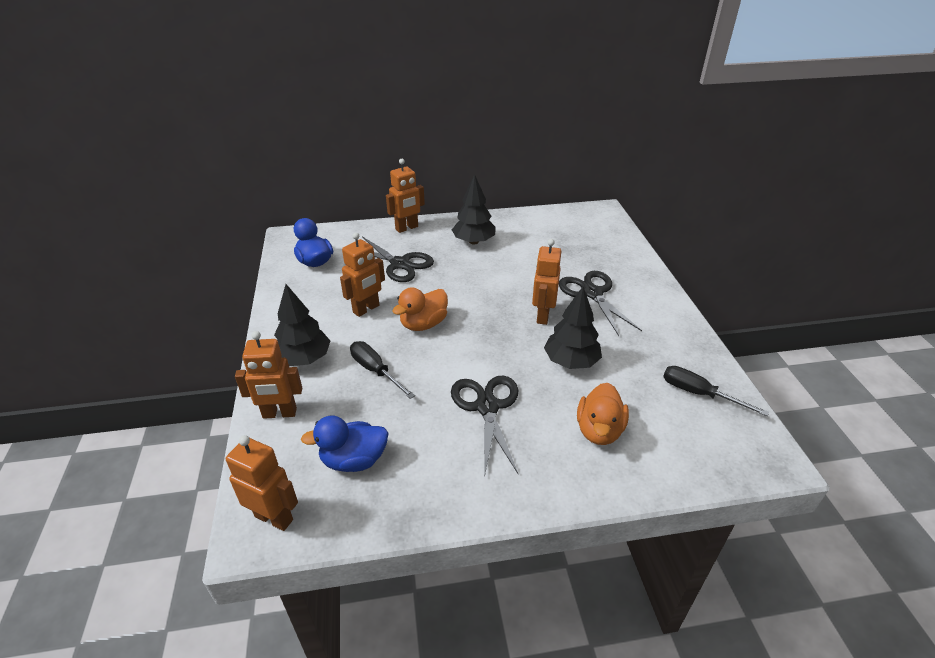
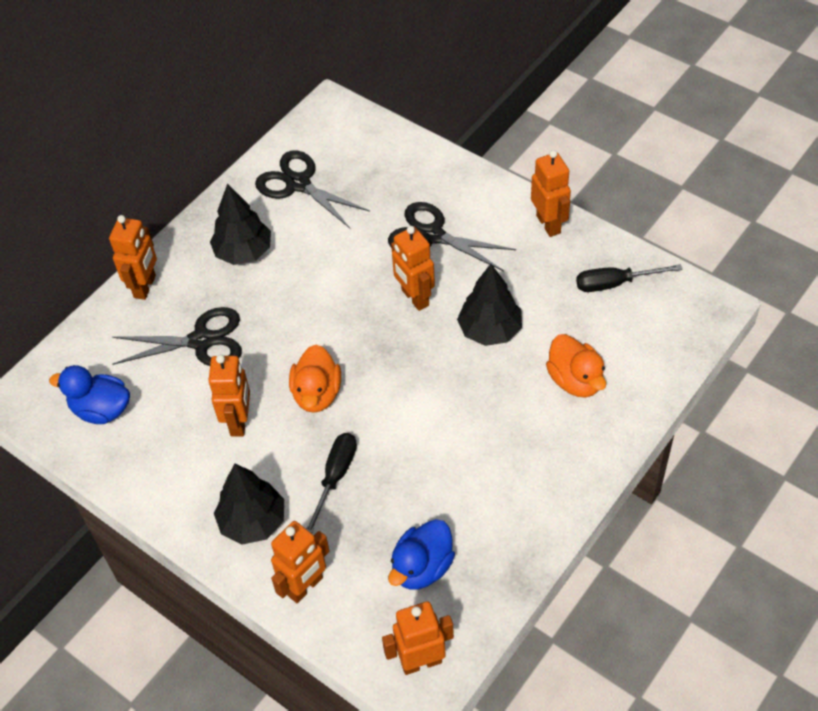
camera: 40 degrees left, 15 degrees up
(375, 371) = (335, 477): black screwdriver -> black screwdriver turned 105 degrees clockwise
(487, 407) = (470, 431): black scissors -> black scissors (298, 184)
(683, 332) = (548, 224): none -> orange robot

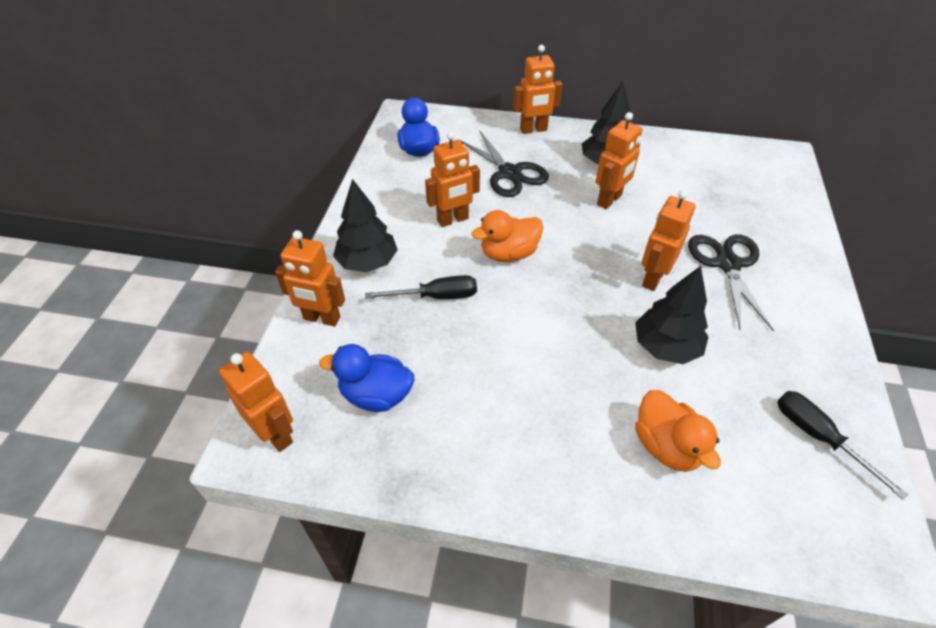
camera: 60 degrees right, 5 degrees down
(298, 184) = (695, 166): black scissors -> none
(548, 224) = (830, 347): orange robot -> orange robot (609, 200)
(575, 380) = (666, 446): orange duck -> orange duck turned 60 degrees counterclockwise

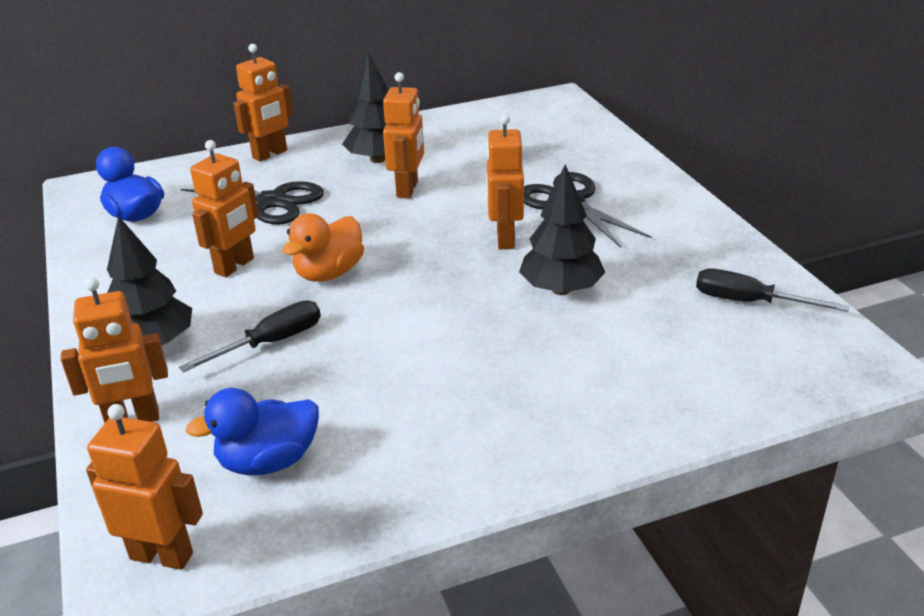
camera: 30 degrees left, 15 degrees down
(666, 446) = (623, 367): orange duck -> none

